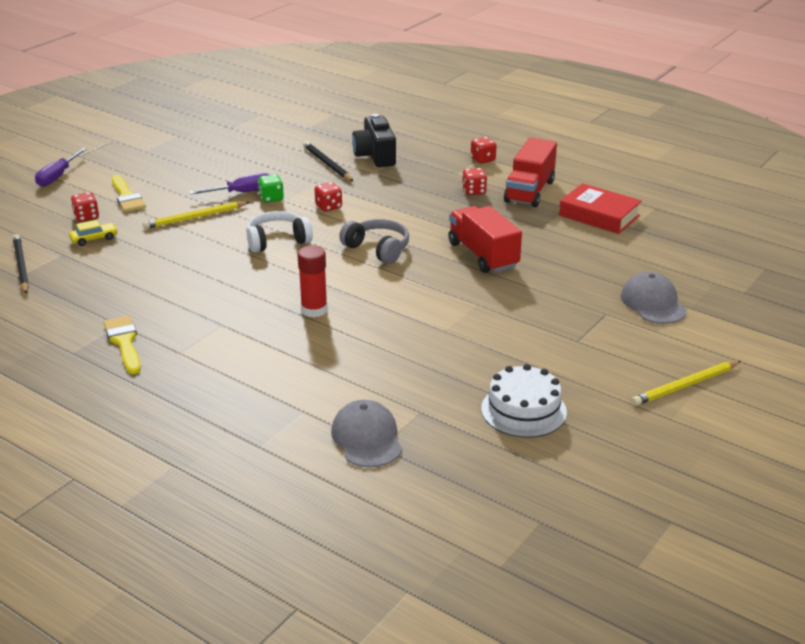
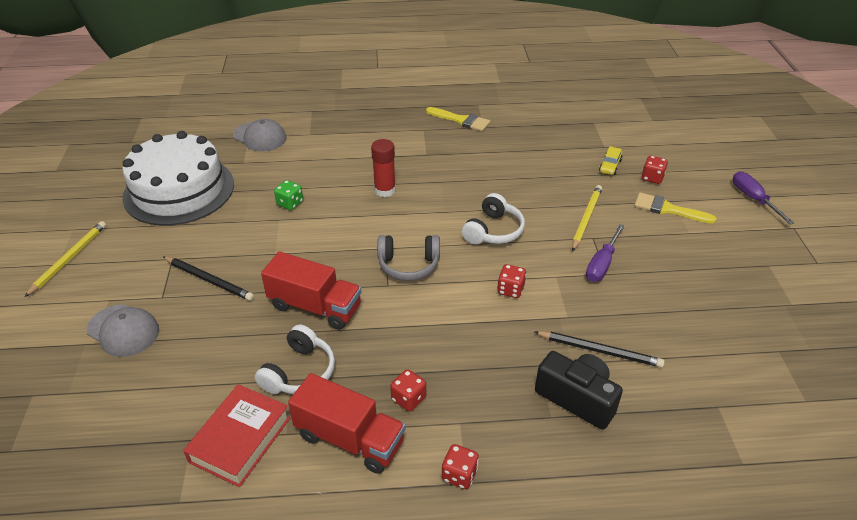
camera: 140 degrees right, 10 degrees up
(21, 266) = (606, 128): black pencil -> black pencil (209, 280)
(271, 198) = (569, 272): green dice -> green dice (290, 203)
(523, 410) = (179, 190): white cake -> white cake, size x1.78
(529, 191) = (350, 439): red truck -> red truck turned 135 degrees clockwise
(531, 228) = (300, 372): none -> white headphones
(599, 215) = (240, 439): red book -> red book turned 60 degrees counterclockwise

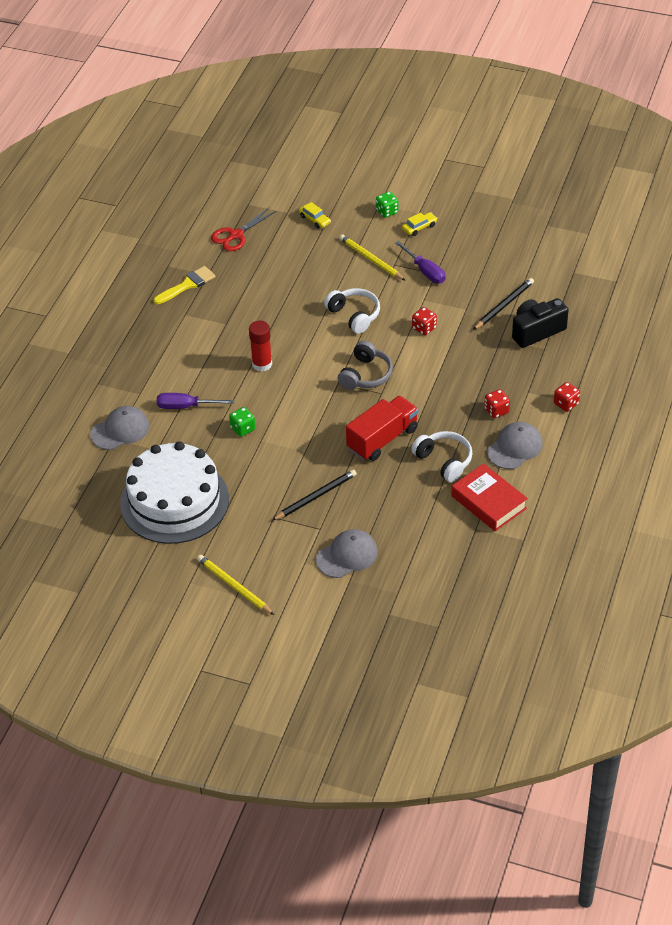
camera: 65 degrees left, 5 degrees up
(350, 439) = (515, 448): red truck -> grey cap
(546, 127) = (236, 235): none -> red scissors
(652, 178) = (345, 203): red dice -> none
(667, 240) = (419, 227): none -> yellow car
(668, 209) = (387, 211): yellow brush -> green dice
(753, 199) = (403, 163): purple screwdriver -> purple screwdriver (185, 406)

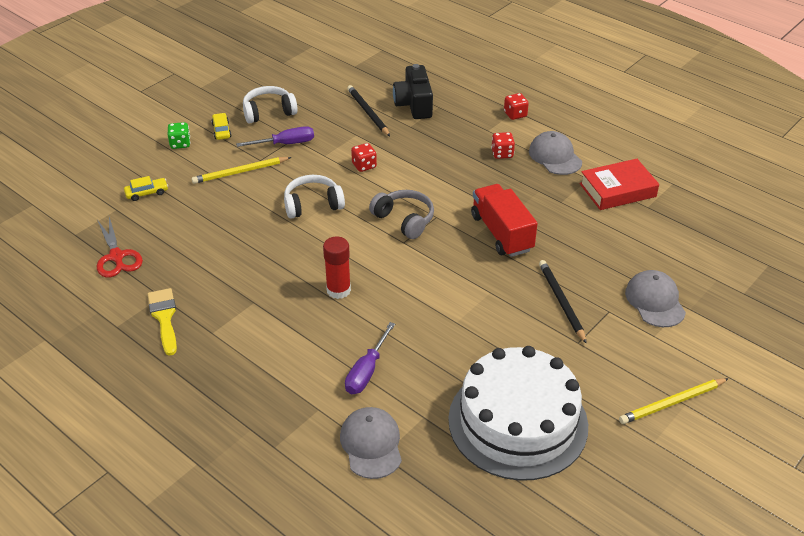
camera: 70 degrees left, 5 degrees down
(243, 429) = (430, 332): green dice -> none
(444, 461) = (551, 202): white headphones -> white headphones (269, 112)

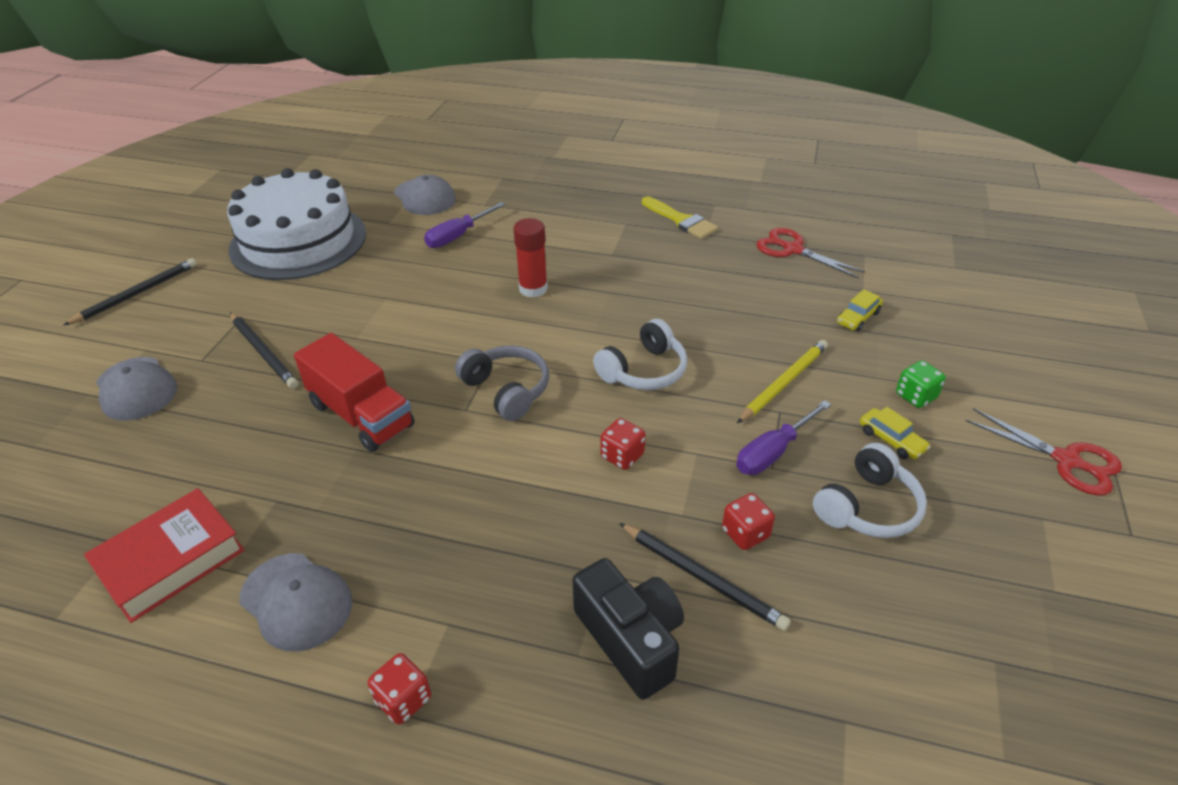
camera: 155 degrees right, 0 degrees up
(155, 100) = (1066, 460): none -> red scissors
(366, 371) = (457, 236): purple screwdriver -> purple screwdriver turned 135 degrees counterclockwise
(404, 220) = (507, 390): grey headphones -> grey headphones turned 150 degrees counterclockwise
(502, 154) = (401, 569): red dice -> red dice (745, 533)
(672, 403) = (137, 294): yellow pencil -> black pencil

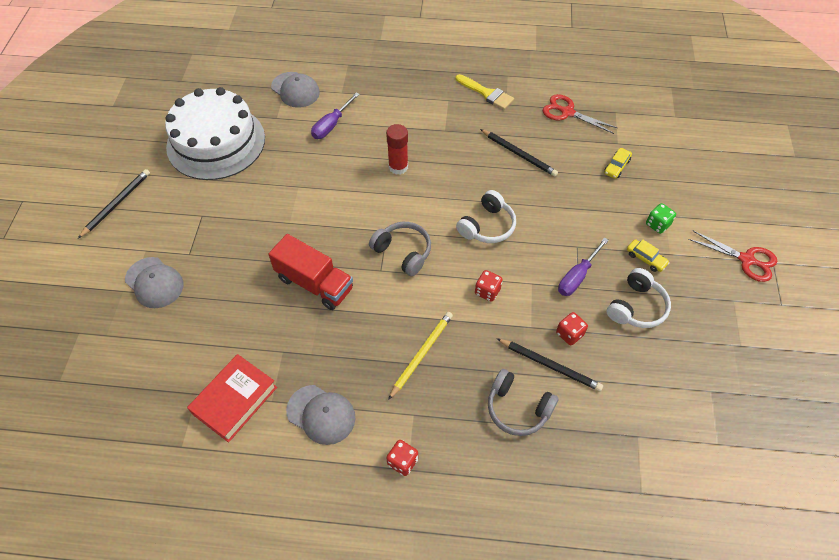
camera: 10 degrees left, 15 degrees up
(264, 352) = (230, 242): black pencil -> black pencil (519, 154)
(631, 639) = (517, 408): black camera -> grey headphones
(783, 383) = (576, 224): yellow pencil -> yellow pencil (421, 354)

